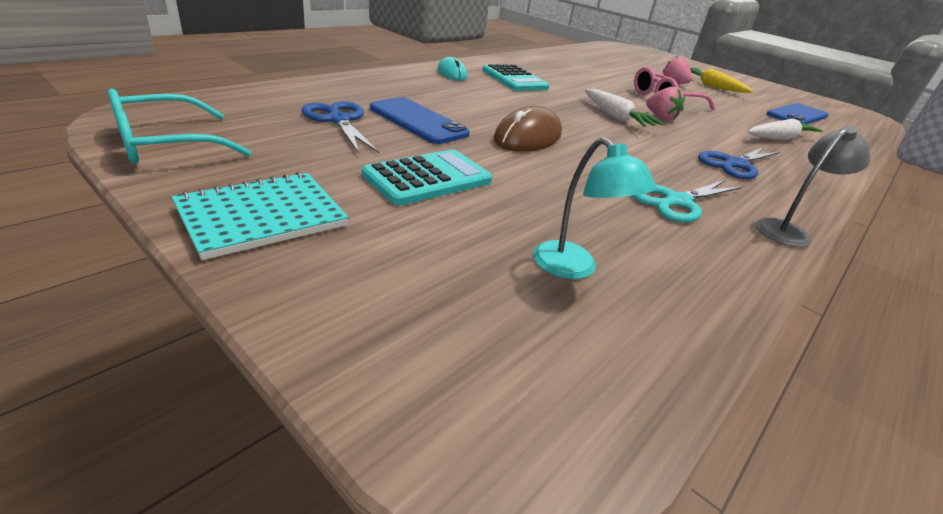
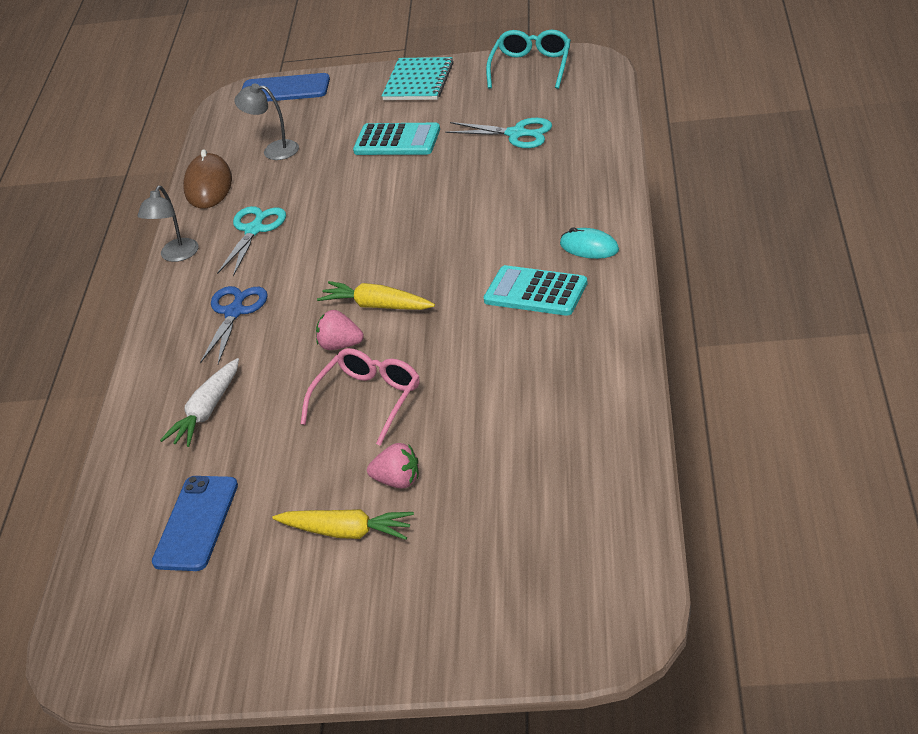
camera: 150 degrees right, 5 degrees up
(339, 120) = (516, 134): blue scissors -> turquoise scissors
(418, 121) = (482, 170): blue phone -> blue phone (285, 89)
(428, 178) = (397, 141): turquoise calculator -> turquoise calculator turned 90 degrees counterclockwise
(528, 137) = (400, 215): brown mouse -> brown mouse (208, 185)
(574, 268) = (273, 150): turquoise lamp -> grey lamp
(615, 117) = (377, 306): white carrot -> yellow carrot

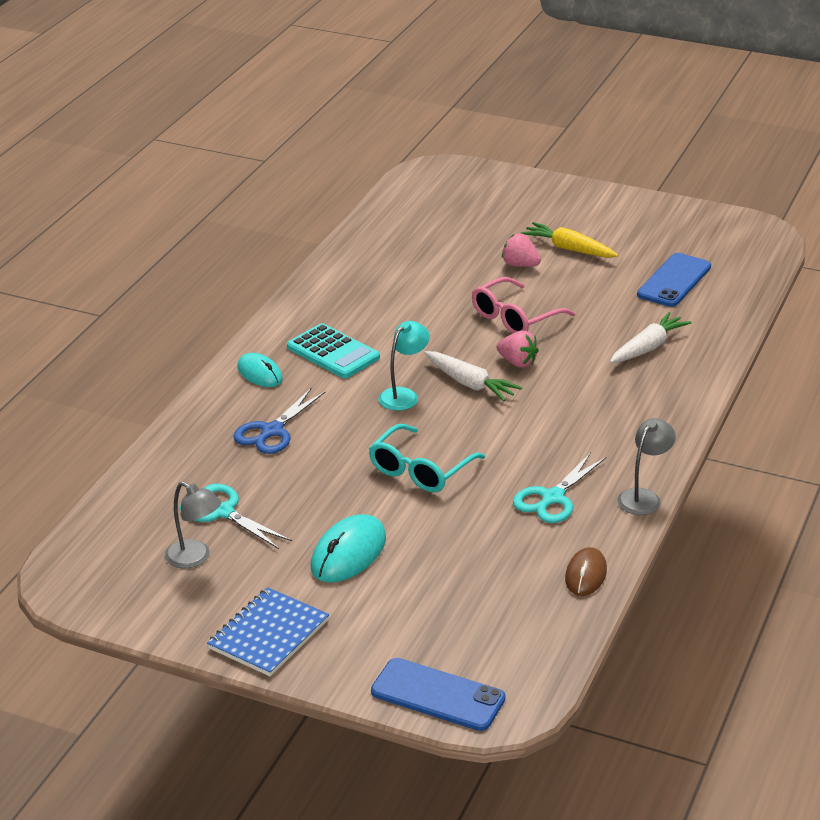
camera: 165 degrees left, 5 degrees down
(208, 185) = (585, 575): brown mouse -> brown mouse, size x0.66
(234, 312) = (600, 419): blue scissors -> blue scissors (272, 431)
(273, 150) = (492, 596): grey lamp -> grey lamp (195, 558)
(377, 306) = (470, 384): yellow carrot -> white carrot
(397, 141) = (348, 553): turquoise calculator -> turquoise mouse
(418, 81) = (268, 634): turquoise notebook -> blue notebook
(434, 273) = (404, 395): none -> turquoise lamp
(531, 67) = (129, 600): turquoise glasses -> turquoise glasses (420, 470)

